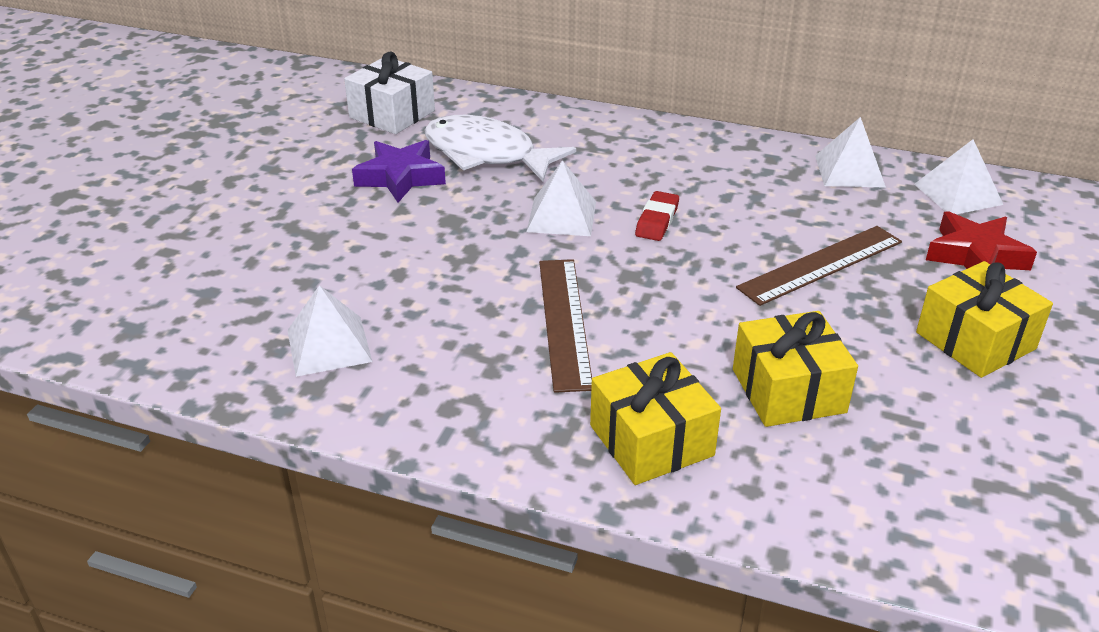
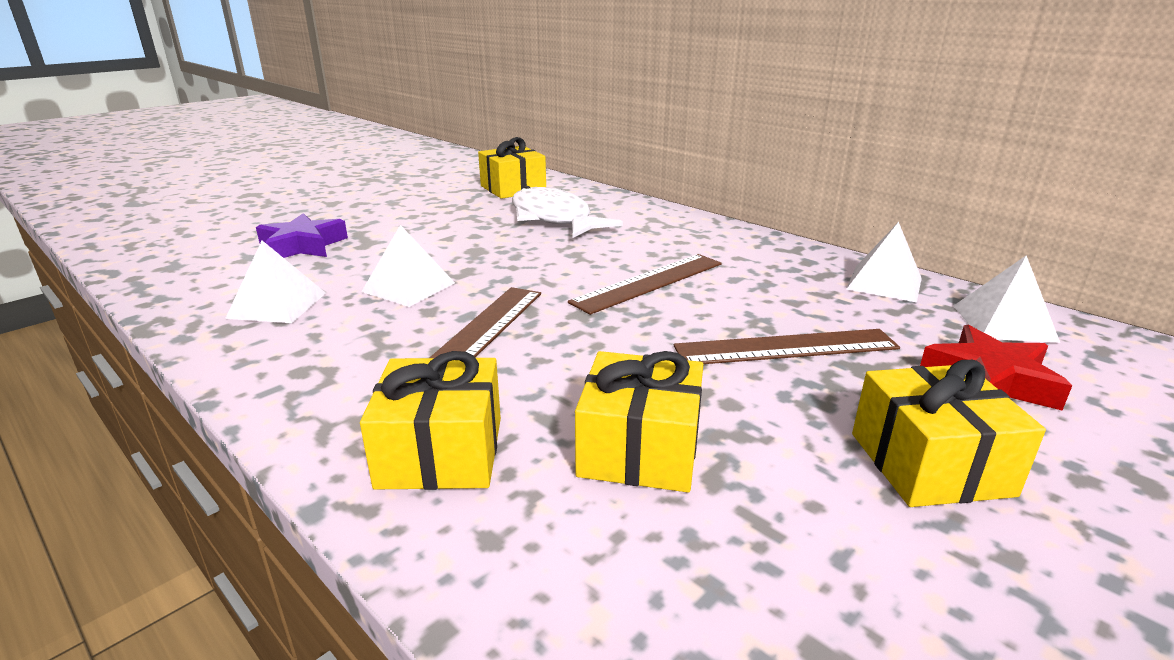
camera: 25 degrees right, 10 degrees down
(392, 114) = (513, 188): white gift -> yellow gift
(400, 177) = (472, 221): purple star -> purple star (302, 246)
(562, 216) = (567, 264): white pyramid -> white pyramid (409, 287)
(657, 221) = (649, 282): red eraser -> brown ruler

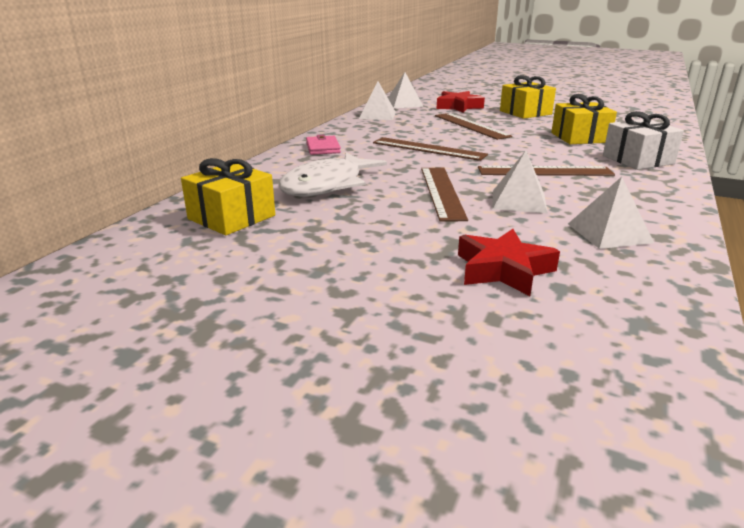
camera: 110 degrees left, 0 degrees up
(302, 246) = (503, 270): purple star -> red star
(440, 452) = (638, 160): yellow gift -> white gift
(480, 258) = (442, 192): none -> brown ruler
(689, 230) = (323, 148): none -> pink wallet

